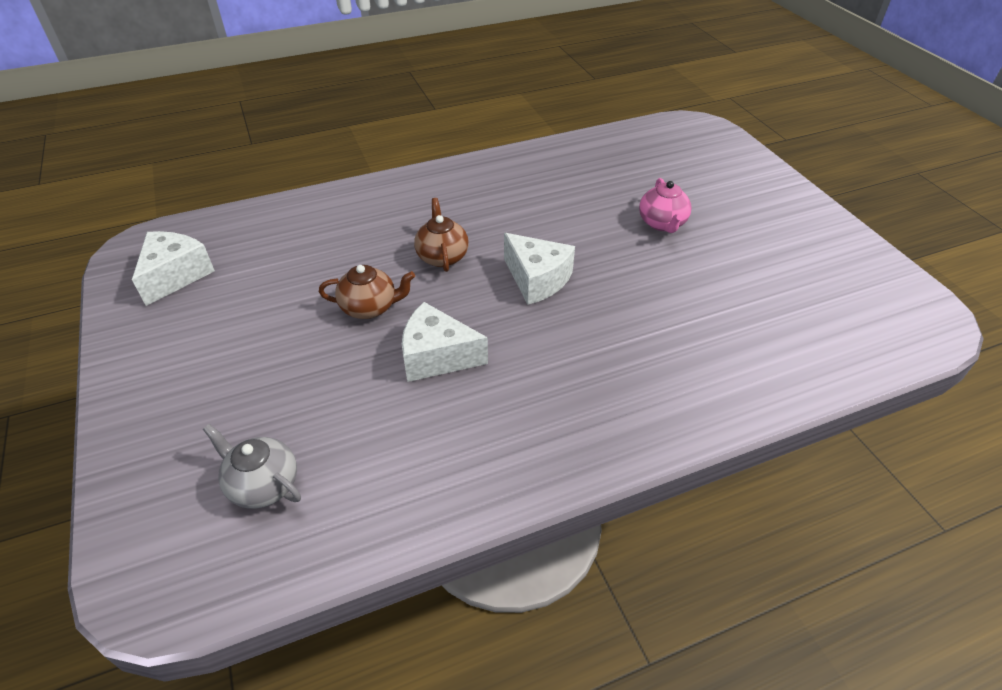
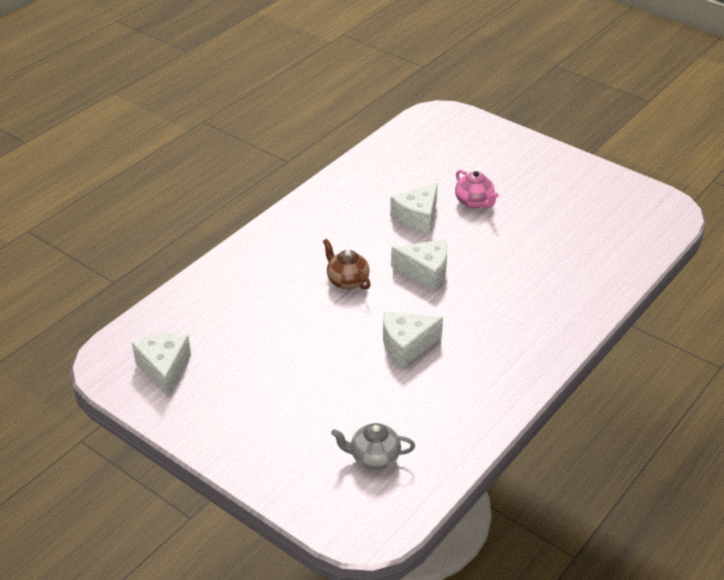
camera: 30 degrees left, 5 degrees down
(370, 307) = (332, 334): brown teapot -> none
(580, 218) = (417, 218): none -> white cheese

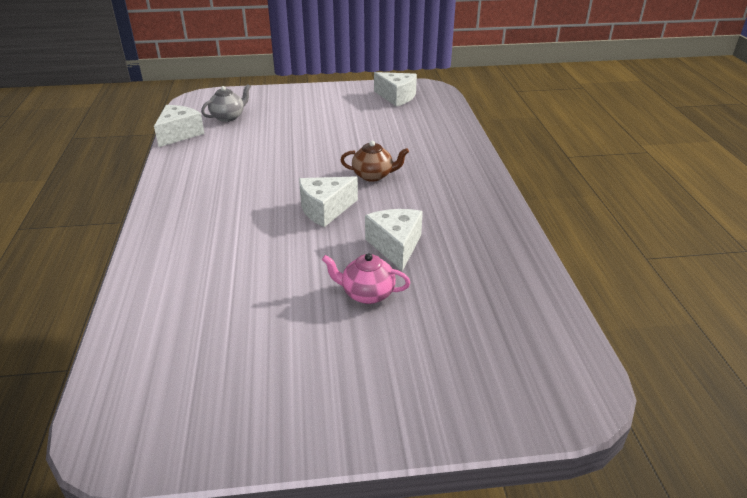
camera: 135 degrees right, 5 degrees down
(406, 346) = (276, 164): white cheese -> white cheese (179, 134)

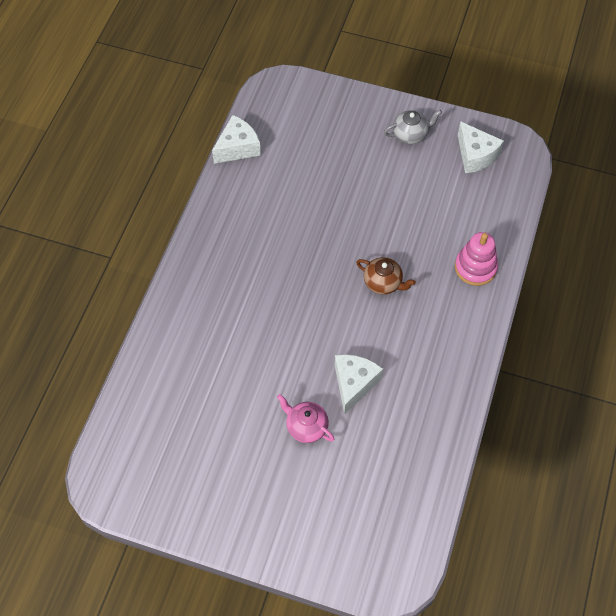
camera: 25 degrees right, 25 degrees up
(228, 117) = (292, 133): grey teapot -> grey teapot (410, 134)
(325, 209) = (320, 314): white cheese -> none
(448, 148) = (475, 267): none -> pink stacking toy

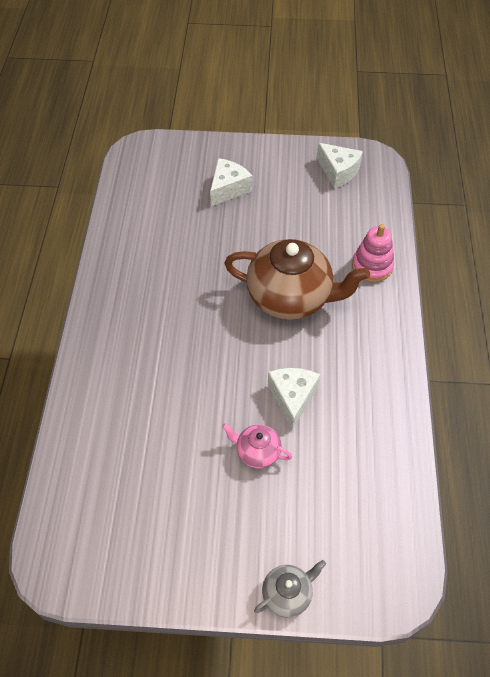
camera: 15 degrees left, 5 degrees down
(238, 148) = (115, 207): white cheese -> white cheese (228, 189)
(383, 283) = (290, 298): brown teapot -> brown teapot, size x2.18
(410, 134) = (274, 166): grey teapot -> grey teapot (287, 594)

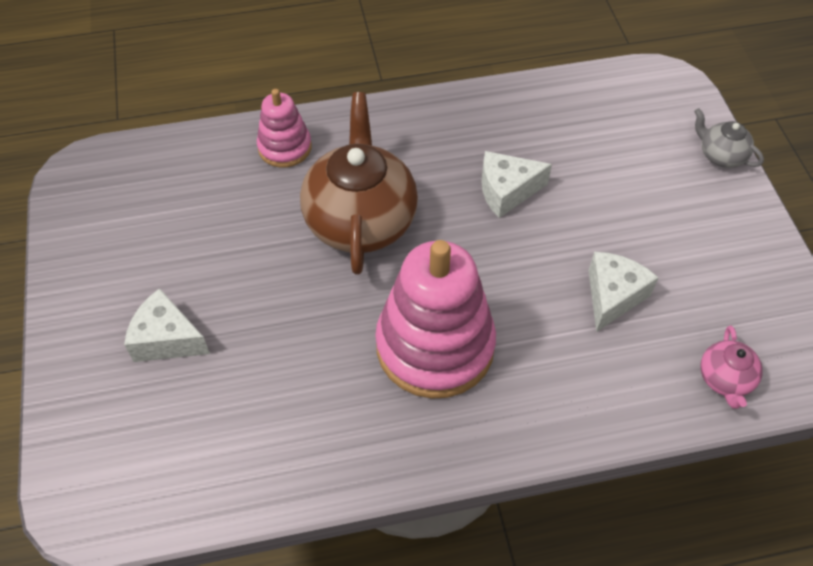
camera: 105 degrees left, 0 degrees up
(172, 317) = (435, 346): none -> pink stacking toy
(257, 452) = (588, 209): pink teapot -> pink teapot (725, 379)
(338, 172) = (111, 208): white cheese -> white cheese (613, 296)

